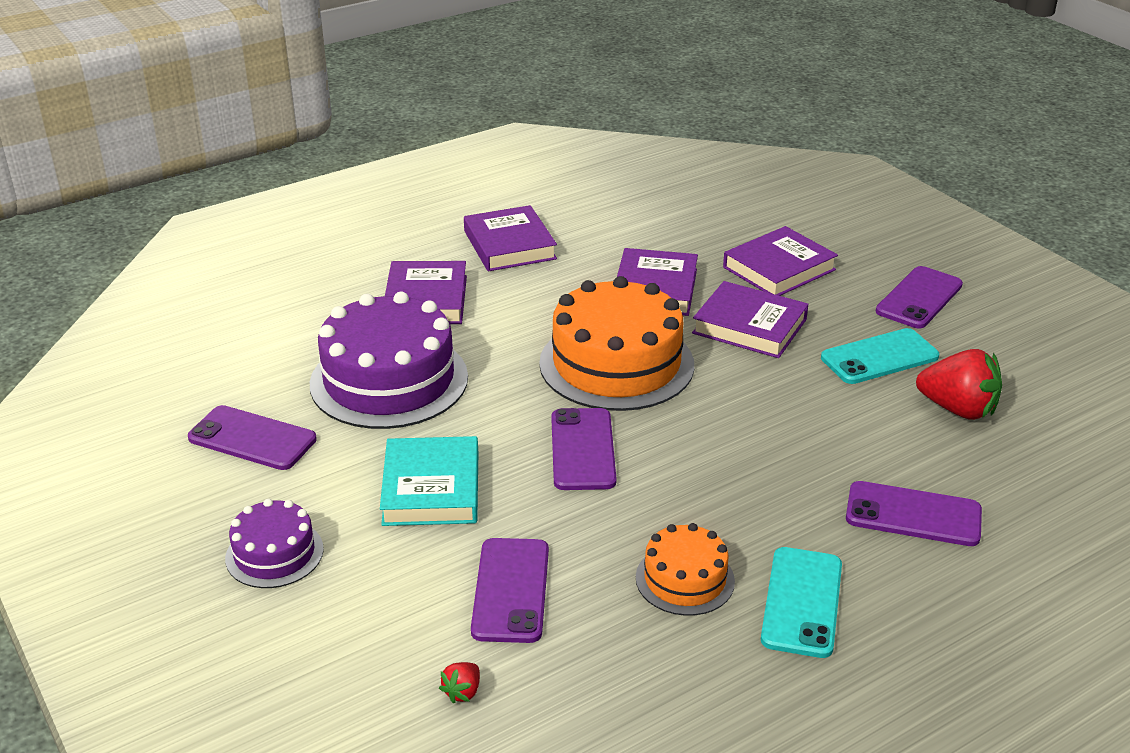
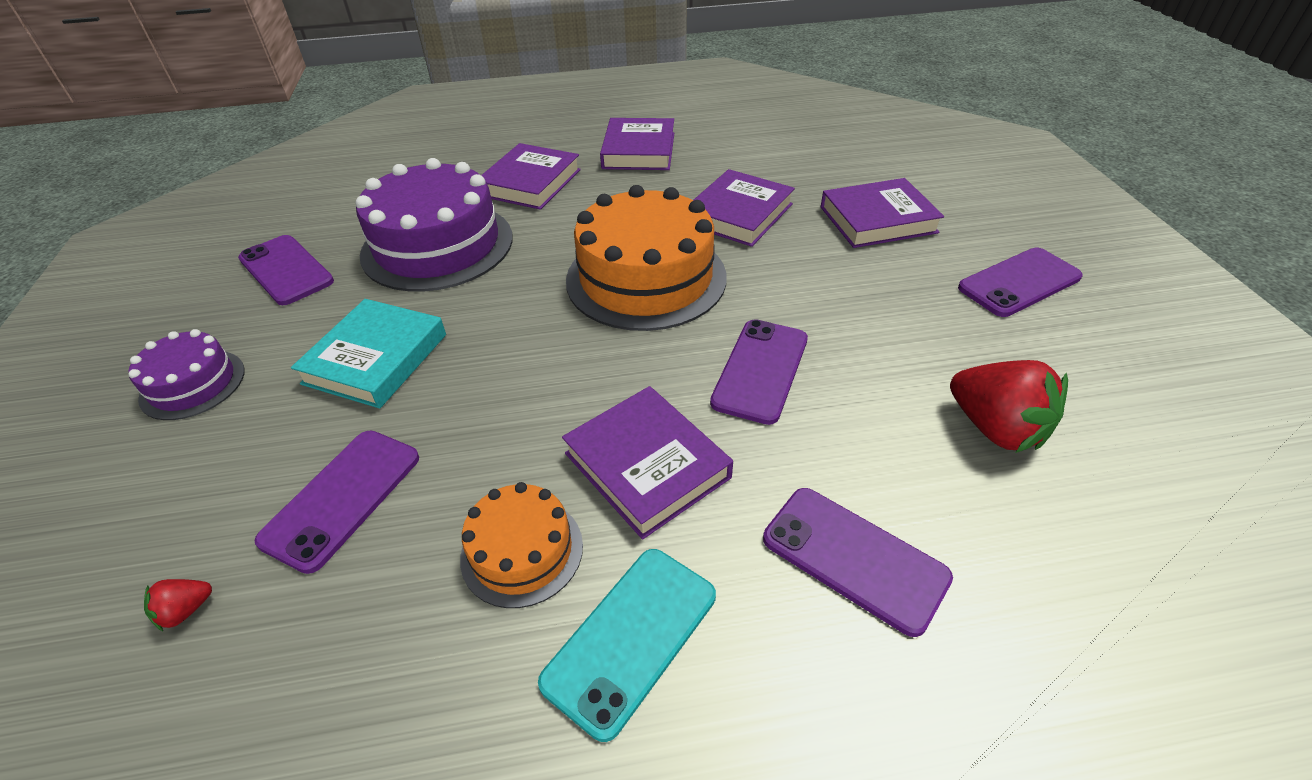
camera: 25 degrees right, 10 degrees up
(582, 449) = (543, 358): purple phone -> purple phone (760, 370)
(749, 326) = (807, 271): purple book -> purple book (647, 465)
(879, 357) = (932, 339): turquoise phone -> none

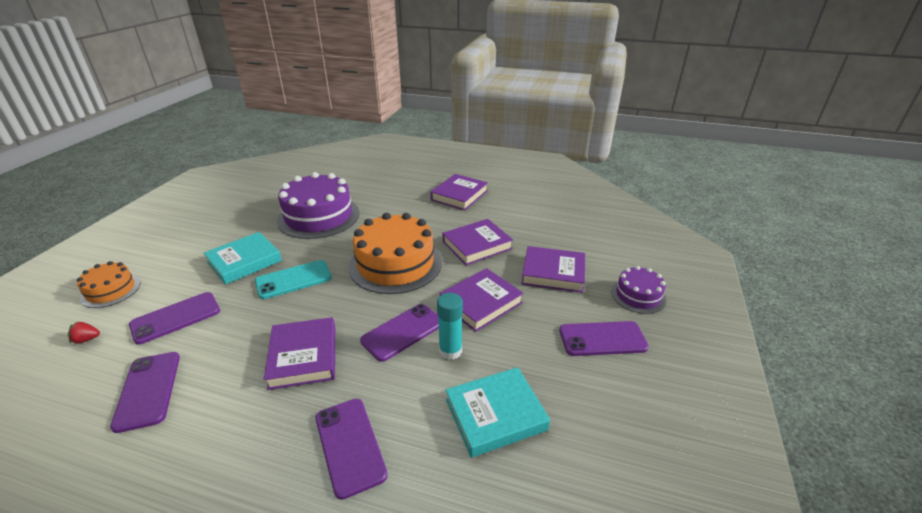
camera: 25 degrees right, 10 degrees down
(193, 384) = (171, 247): purple cake -> purple cake (638, 295)
(286, 270) = (249, 209): purple phone -> purple phone (148, 390)
(522, 551) = (216, 372): orange cake -> orange cake (111, 290)
(530, 183) = (389, 197): purple book -> purple book (481, 303)
(631, 638) = (219, 431): turquoise phone -> turquoise phone (293, 280)
(853, 370) = (450, 351): none -> turquoise glue stick
(995, 428) = (495, 415): red strawberry -> turquoise book

